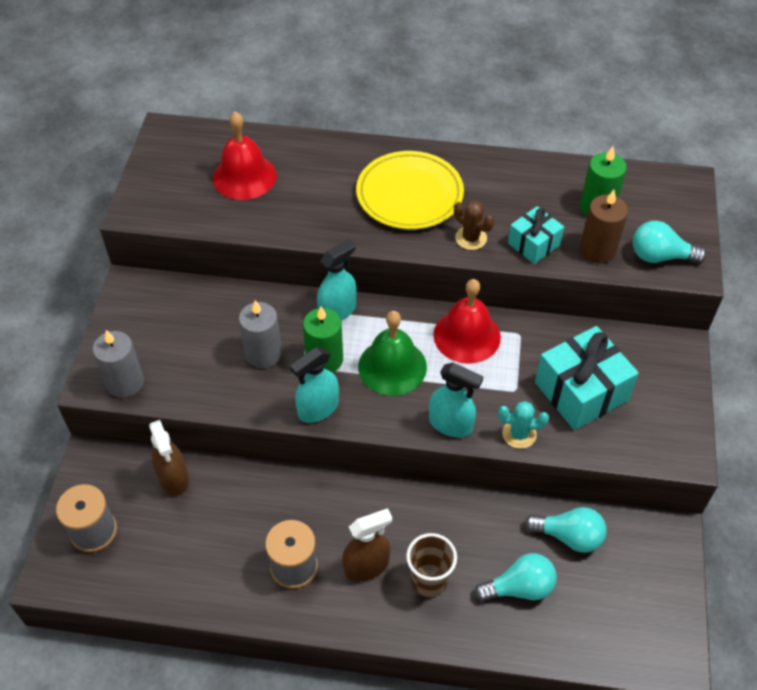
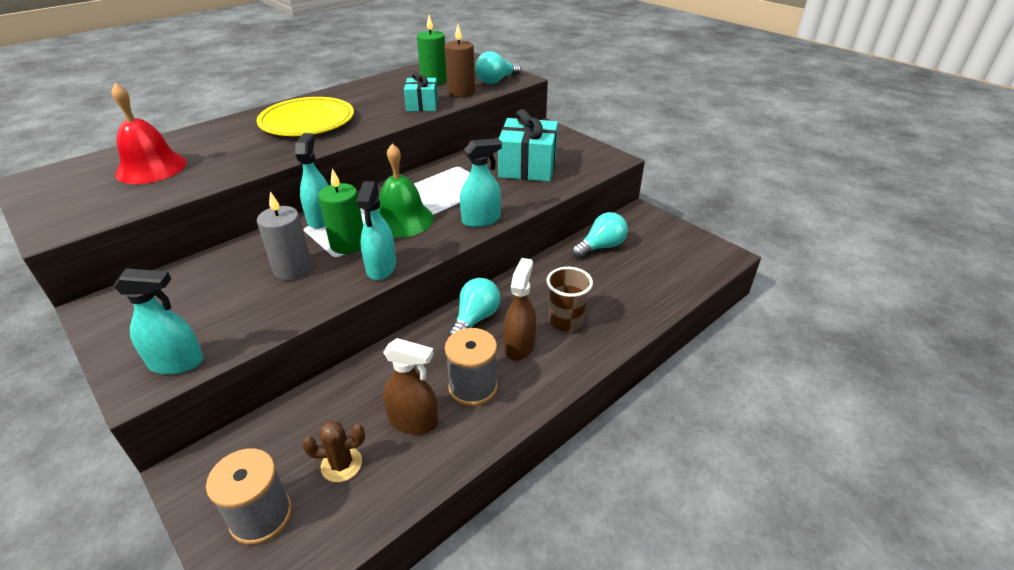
camera: 50 degrees left, 15 degrees down
(125, 382) = (176, 362): grey candle -> turquoise spray bottle
(173, 477) = (296, 418): brown spray bottle -> brown spray bottle (413, 421)
(467, 336) = (428, 182): red bell -> none
(471, 238) = (380, 119): brown cactus -> brown cactus (341, 464)
(519, 434) = (525, 200): turquoise cactus -> none
(519, 587) = (615, 285): turquoise light bulb -> turquoise light bulb (475, 319)

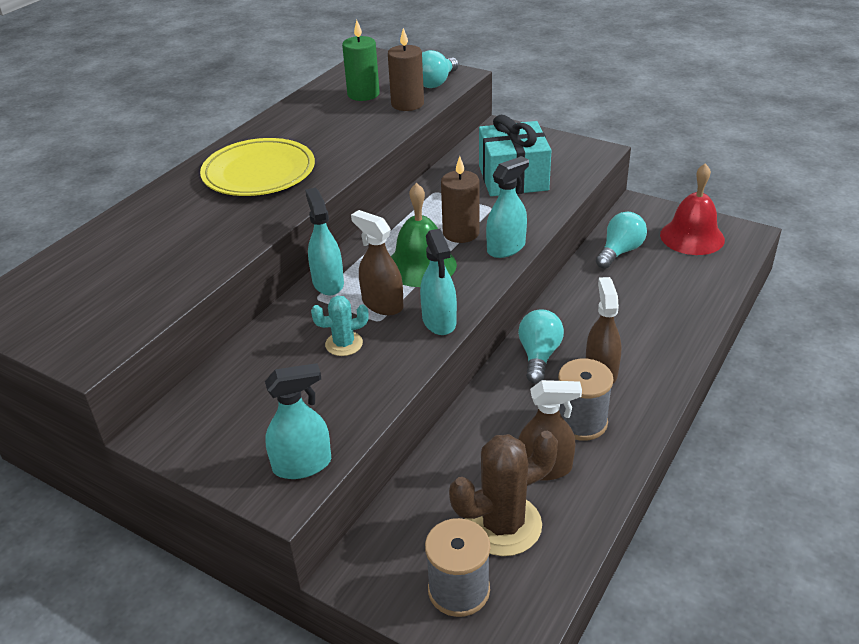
camera: 15 degrees left, 0 degrees up
(151, 168) = (126, 264): red bell -> red bell (692, 237)
(293, 269) = (344, 344): grey candle -> turquoise cactus
(341, 464) = (502, 525): brown cactus -> brown cactus, size x1.83
(348, 244) = (382, 304): green candle -> brown spray bottle
(422, 105) = (376, 128): turquoise gift -> none
(453, 201) = (461, 233): none -> brown candle
(566, 321) = (631, 337): brown cup -> none

